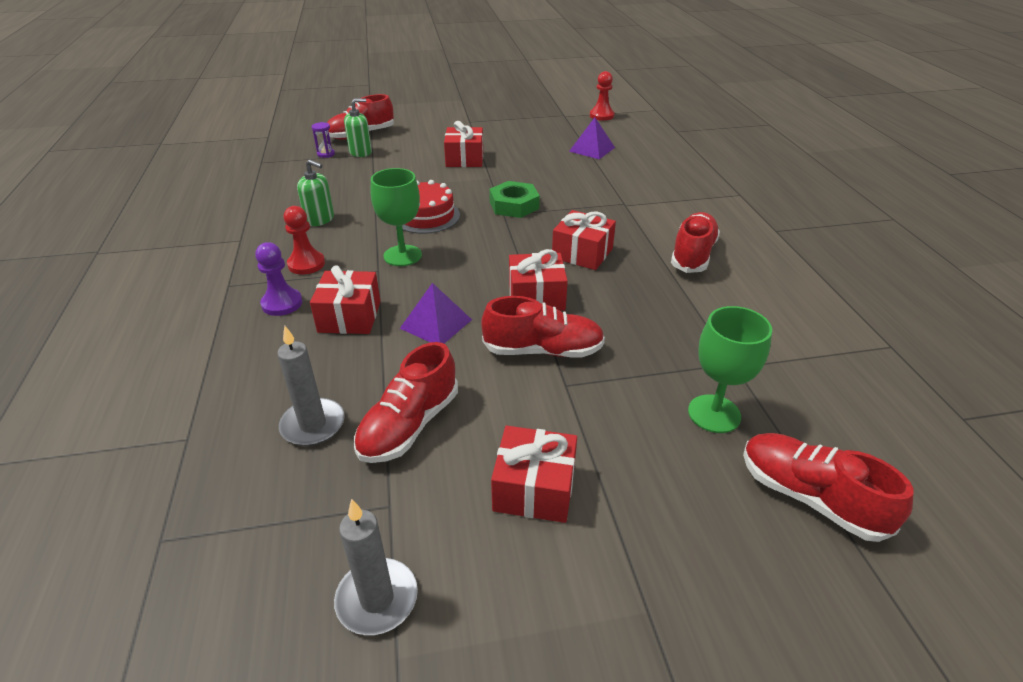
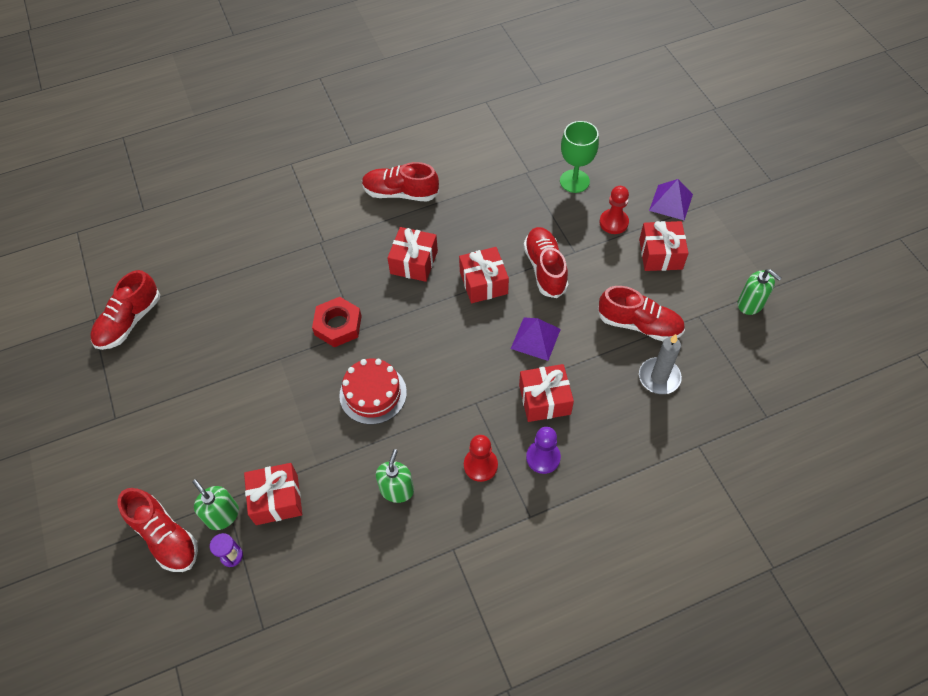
camera: 100 degrees left, 20 degrees up
(377, 599) = (750, 304): grey candle -> green soap dispenser
(402, 256) = (448, 391): green goblet -> none
(464, 159) = (233, 394): red gift -> red gift (276, 499)
(514, 205) = (338, 325): green nut -> red nut
(592, 149) = (198, 279): purple pyramid -> purple pyramid (671, 202)
(601, 116) = (96, 281): red pawn -> red pawn (613, 222)
(810, 497) = (620, 146): red shoe -> red shoe (129, 321)

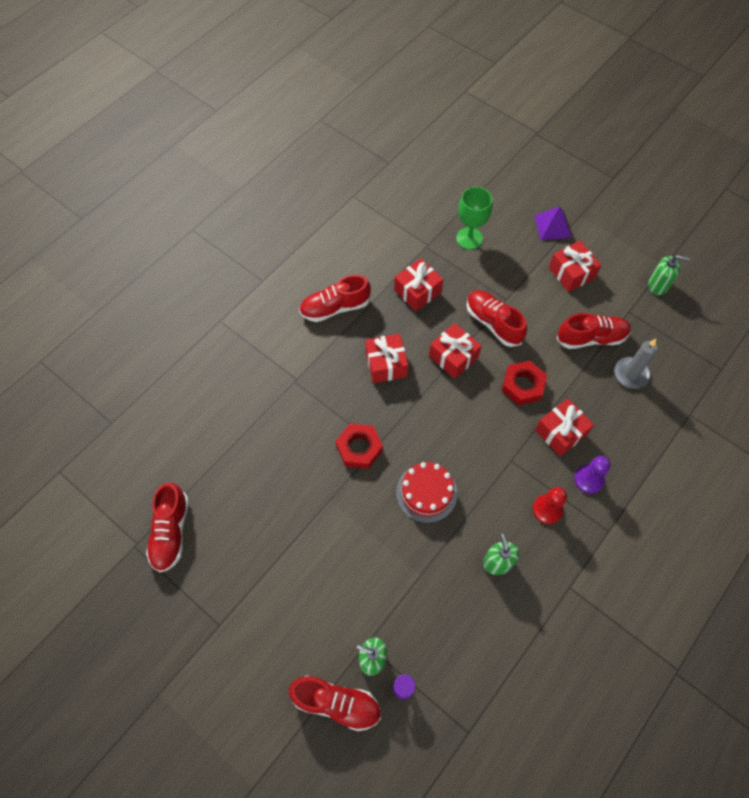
camera: 30 degrees left, 5 degrees up
(276, 499) = (408, 621): red gift -> red gift (417, 291)
(535, 338) = (523, 385): purple pyramid -> red nut
(613, 222) = (521, 261): red pawn -> none

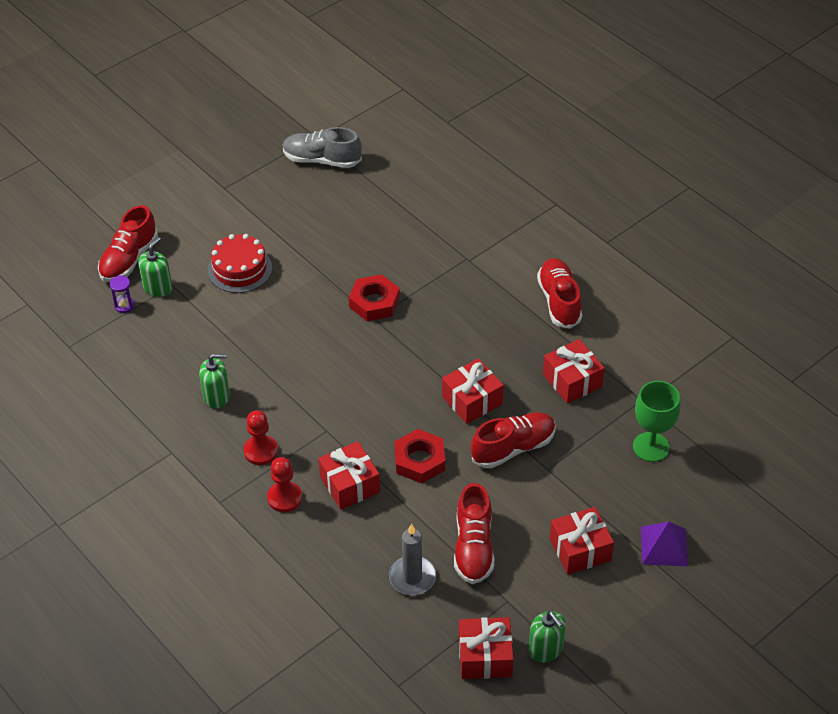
camera: 100 degrees right, 15 degrees down
(171, 532) = (322, 160): red shoe -> grey shoe
(386, 364) = (474, 337): red gift -> red gift (485, 657)
(426, 493) = (309, 350): red cake -> red cake (240, 269)
(588, 479) = (285, 498): purple pawn -> red pawn
(658, 285) = (546, 649): green soap dispenser -> green soap dispenser turned 60 degrees counterclockwise

